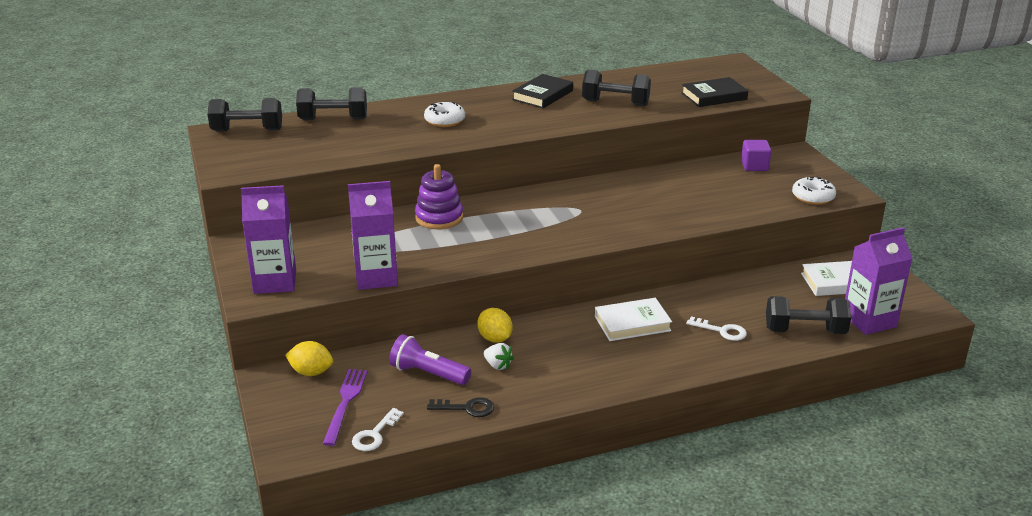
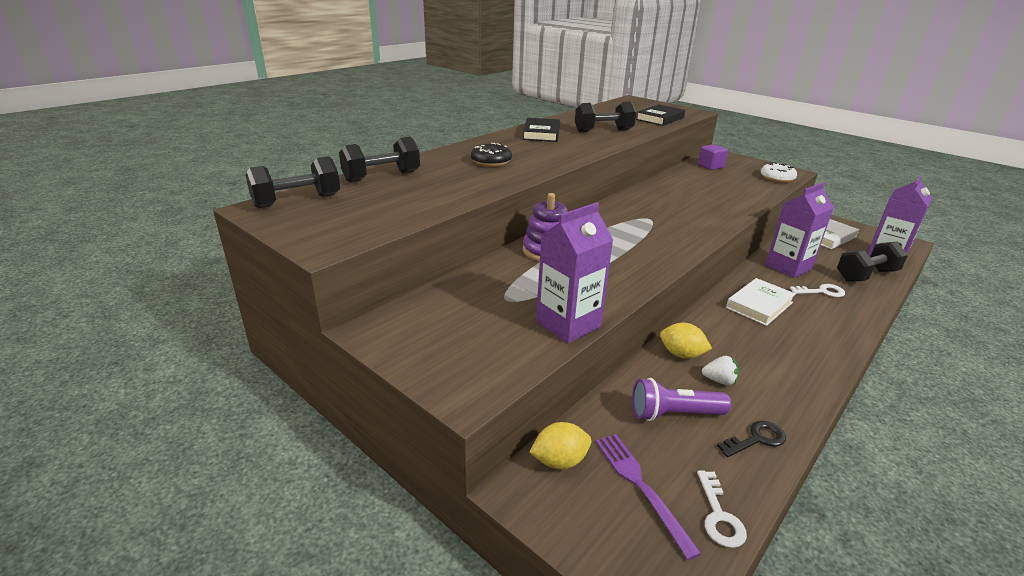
camera: 30 degrees left, 0 degrees up
(275, 282) = (466, 363): purple carton -> purple carton (788, 267)
(444, 121) = (491, 162): white donut -> black donut

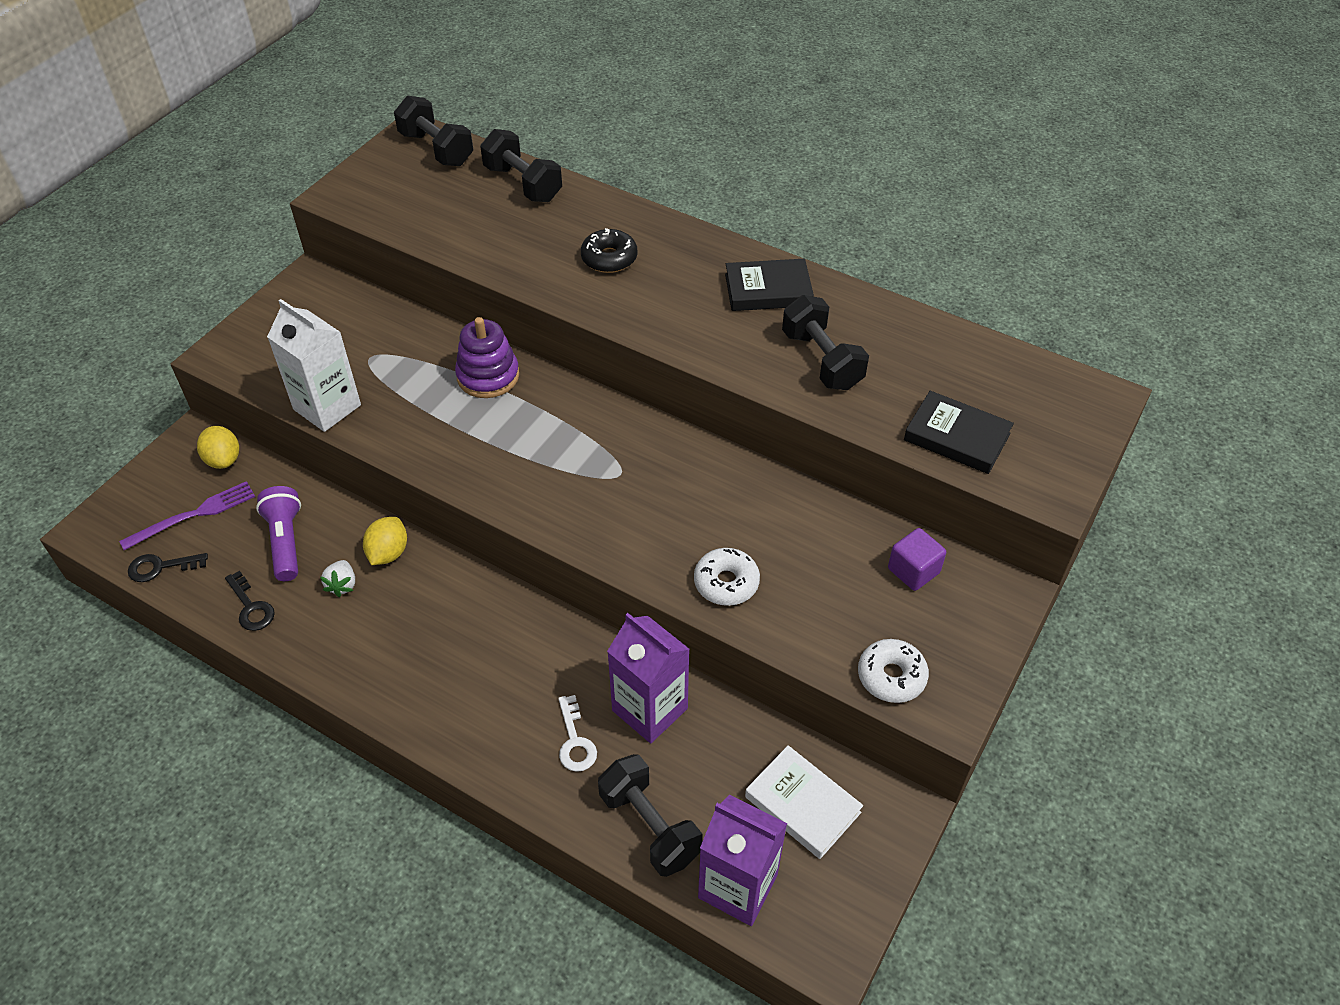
camera: 80 degrees right, 20 degrees up
(568, 324) = (327, 407): purple carton -> white carton
(719, 516) = (160, 567): white key -> black key
(730, 202) = (726, 583): none -> white donut
(759, 305) = (517, 649): white book -> none

